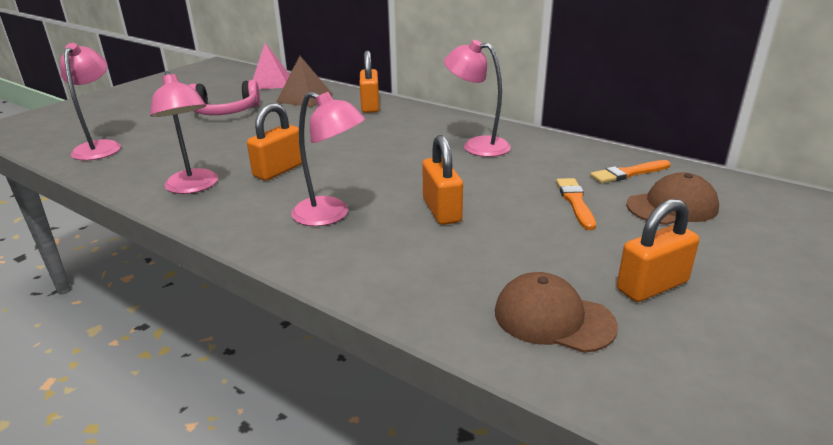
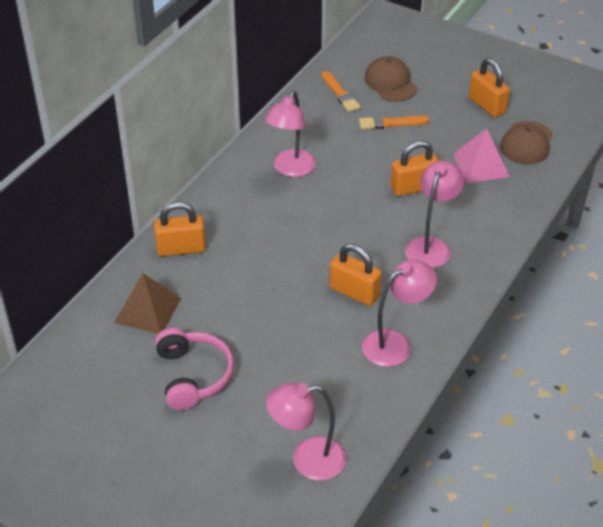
camera: 95 degrees left, 15 degrees up
(270, 82) = (78, 357): pink pyramid -> pink pyramid (481, 165)

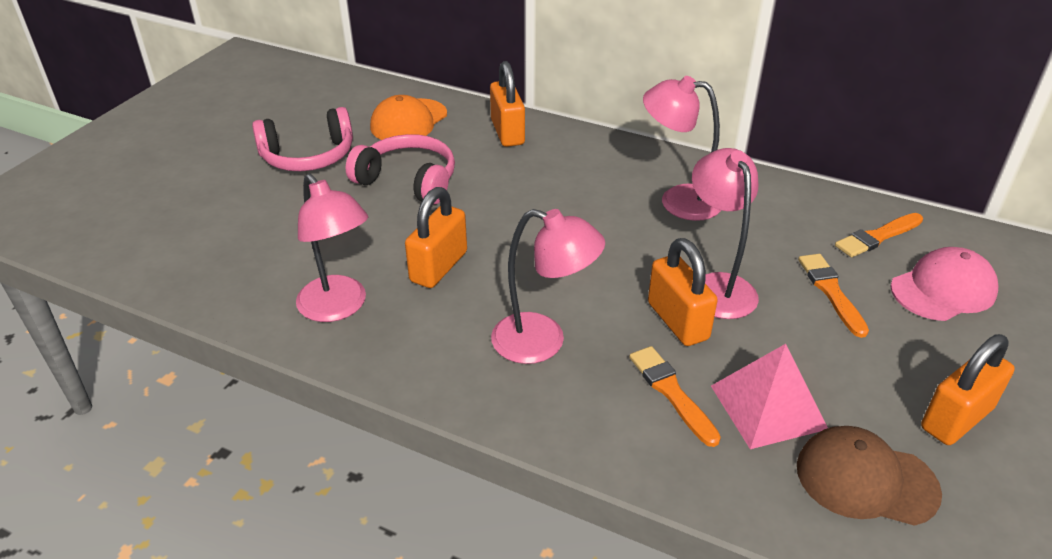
camera: 85 degrees right, 5 degrees down
(147, 310) = (409, 121): brown pyramid -> orange cap
(243, 309) = (408, 181): none -> pink headphones
(307, 460) = (163, 240): pink lamp -> pink lamp (717, 286)
(390, 82) = (943, 289): brown cap -> pink cap
(472, 198) = (672, 393): none -> orange brush

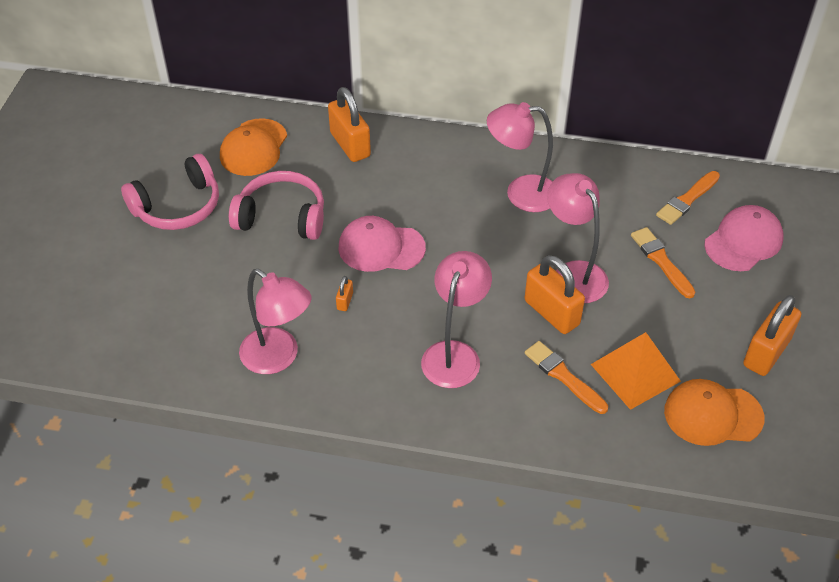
camera: 15 degrees left, 10 degrees up
(438, 267) = (345, 301): orange padlock -> orange padlock, size x0.44
(501, 224) = (381, 247): none -> pink cap
(543, 342) = (454, 354): pink lamp -> pink lamp turned 75 degrees counterclockwise
(767, 407) = (635, 372): pink pyramid -> orange pyramid
(866, 479) = (713, 415): brown cap -> orange cap

